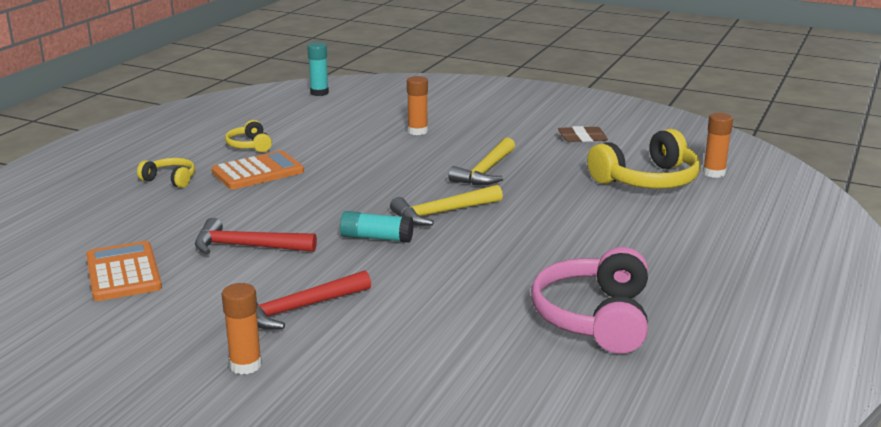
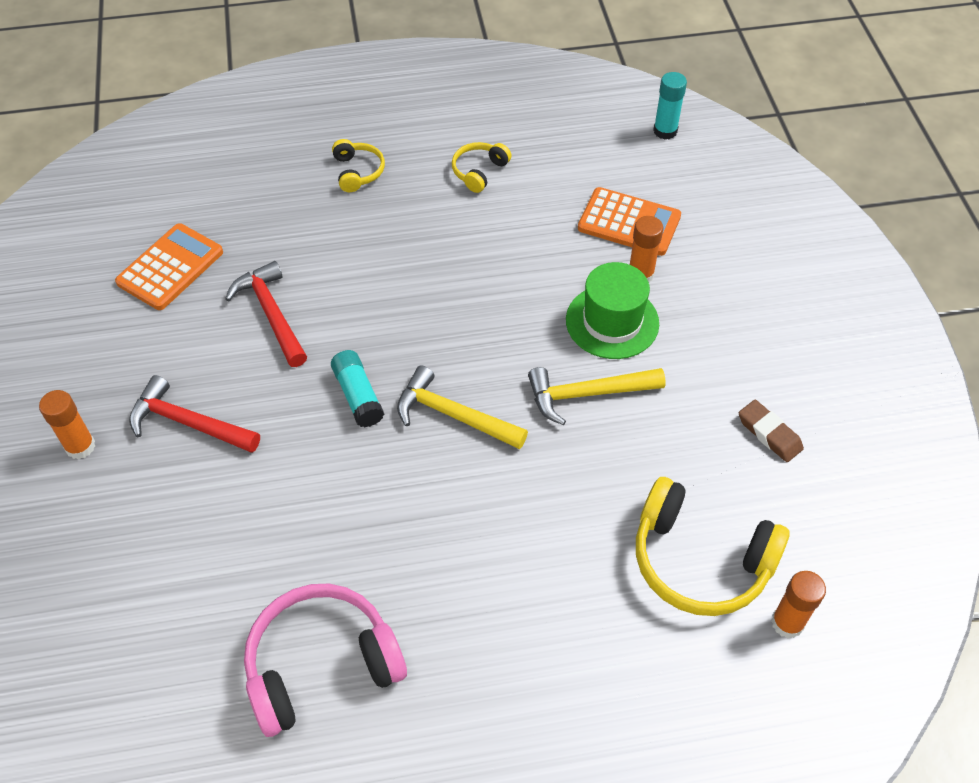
camera: 55 degrees right, 30 degrees up
(258, 172) = (426, 218): orange calculator -> orange calculator (629, 222)
(441, 149) = (612, 322): none -> green hat

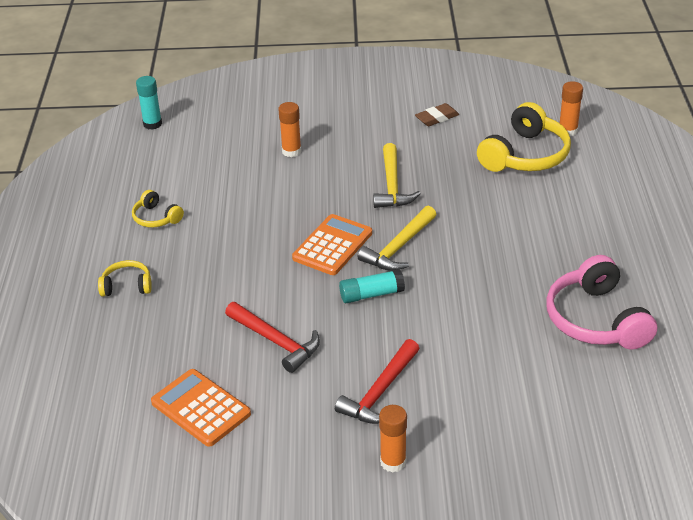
camera: 80 degrees left, 15 degrees down
(272, 314) = (276, 341): red hammer -> red hammer turned 120 degrees counterclockwise
(612, 322) = (331, 168): green hat -> none
(629, 222) = (240, 151): orange calculator -> orange calculator (332, 246)

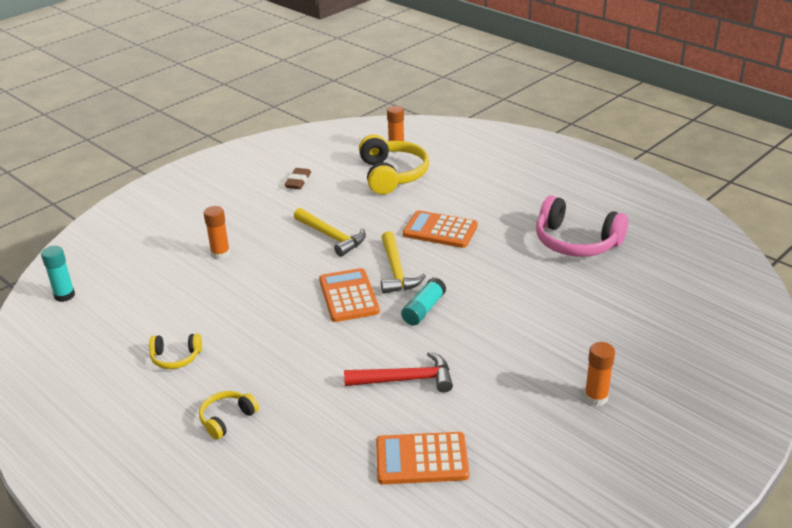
camera: 45 degrees left, 5 degrees down
(380, 392) = (522, 363): red hammer -> none
(489, 233) = (440, 230): none -> orange calculator

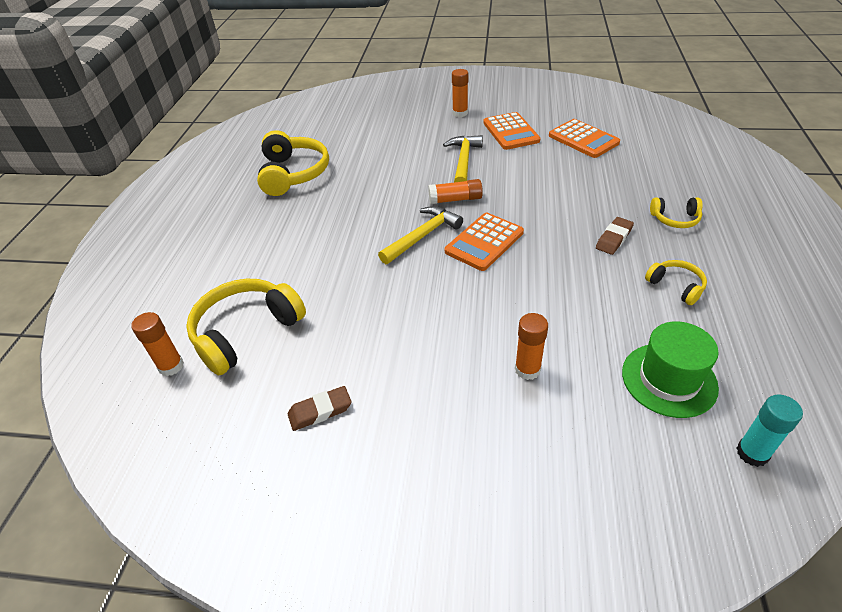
camera: 125 degrees left, 10 degrees up
(134, 299) = (669, 379): none -> green hat
(259, 364) = (613, 238): none -> brown eraser
(331, 237) = (411, 305): yellow hammer -> yellow hammer (463, 161)
(405, 380) = (534, 172): red hammer -> none
(423, 309) = (455, 199): turquoise glue stick -> orange glue stick
(440, 230) = (335, 243): orange calculator -> orange calculator (511, 132)
(576, 242) = (293, 174): pink headphones -> yellow headphones

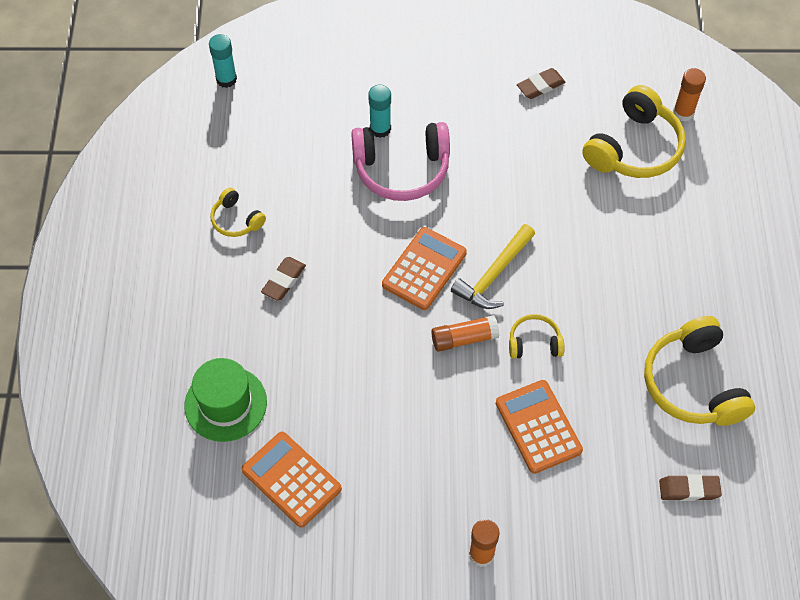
camera: 170 degrees right, 15 degrees up
(324, 133) = (689, 489): none -> brown eraser
(463, 161) = (462, 420): yellow hammer -> none
(502, 324) = (401, 169): none -> pink headphones
(511, 132) = (397, 498): orange calculator -> orange calculator (538, 427)
(527, 369) = (380, 129): orange glue stick -> turquoise glue stick
(669, 379) = (268, 128): green hat -> green hat (225, 404)
(675, 219) = (209, 315): yellow headphones -> yellow headphones (534, 343)

